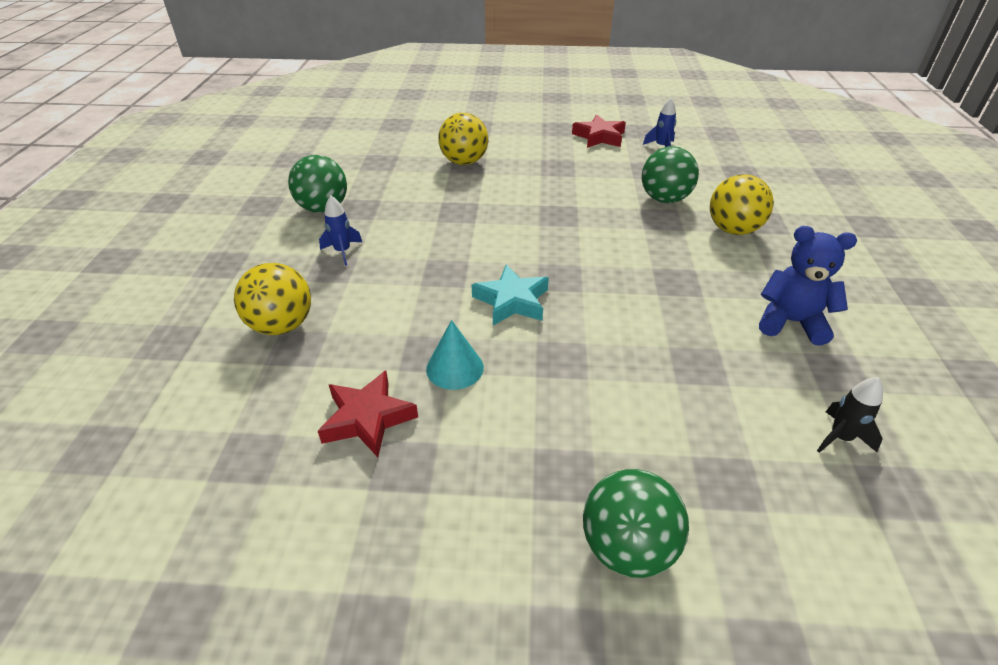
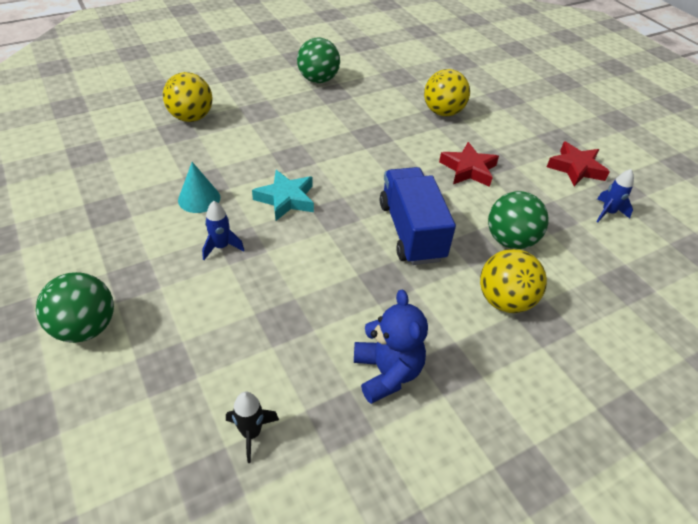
camera: 55 degrees right, 5 degrees up
(343, 251) = (279, 107): blue rocket -> blue rocket (221, 247)
(367, 418) = (135, 181): red star -> red star (468, 169)
(619, 242) = (411, 231): none -> blue truck

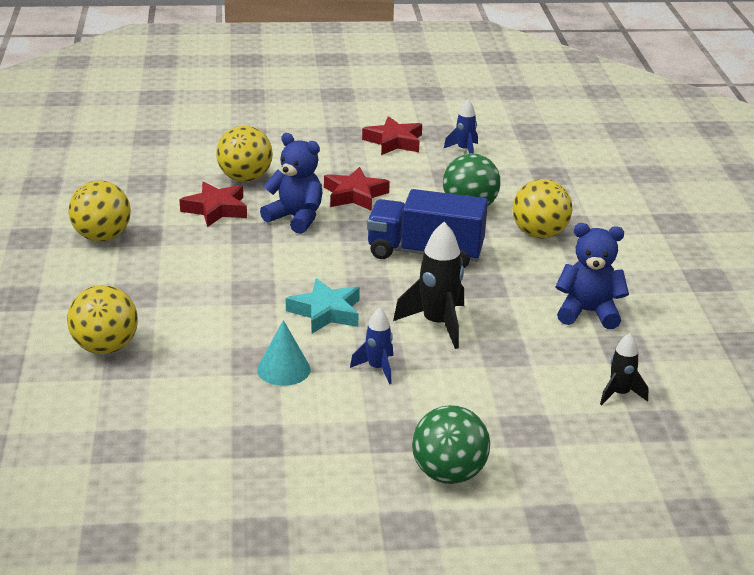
camera: 65 degrees left, 15 degrees down
(304, 266) = (437, 324): none -> black rocket
(318, 80) = (102, 237): green ball -> yellow ball
(389, 112) = (216, 209): none -> red star
(407, 150) = (295, 218): none -> blue teddy bear

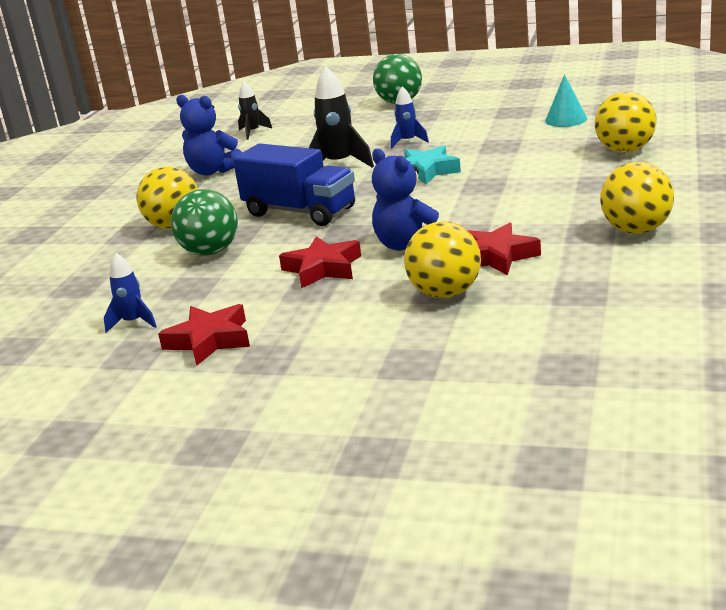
camera: 155 degrees left, 5 degrees down
(283, 369) = (480, 141): turquoise cone -> turquoise cone (566, 119)

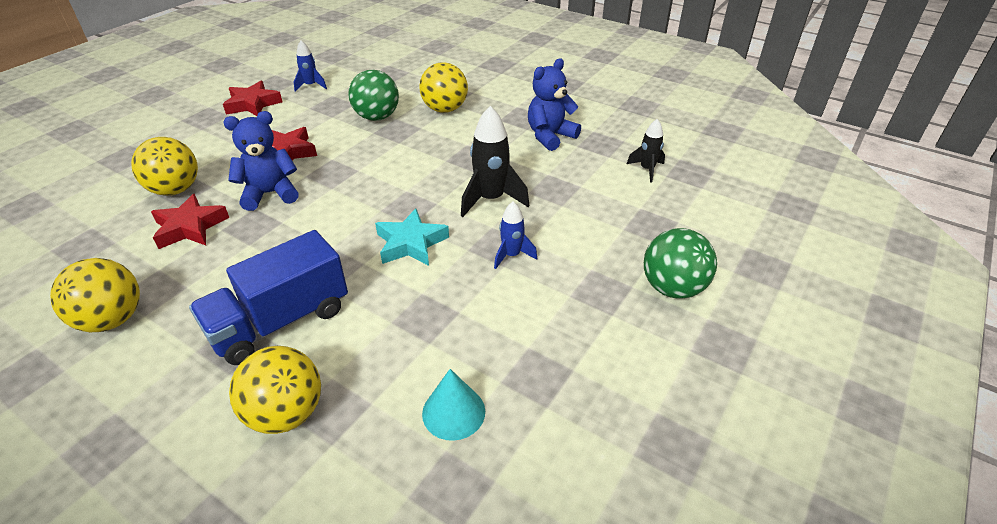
camera: 105 degrees right, 15 degrees up
(300, 212) = (401, 161): blue truck -> blue truck (280, 321)

